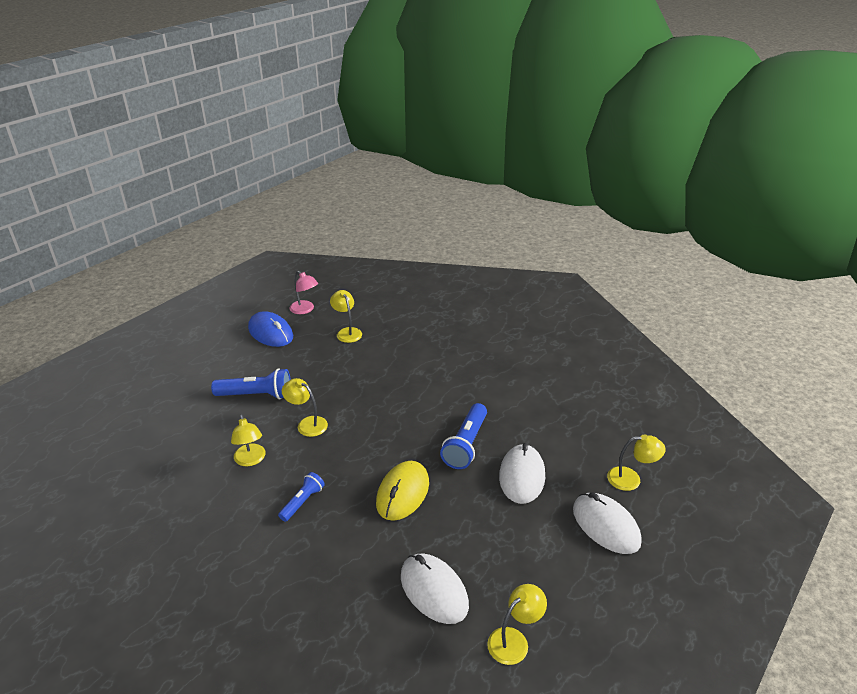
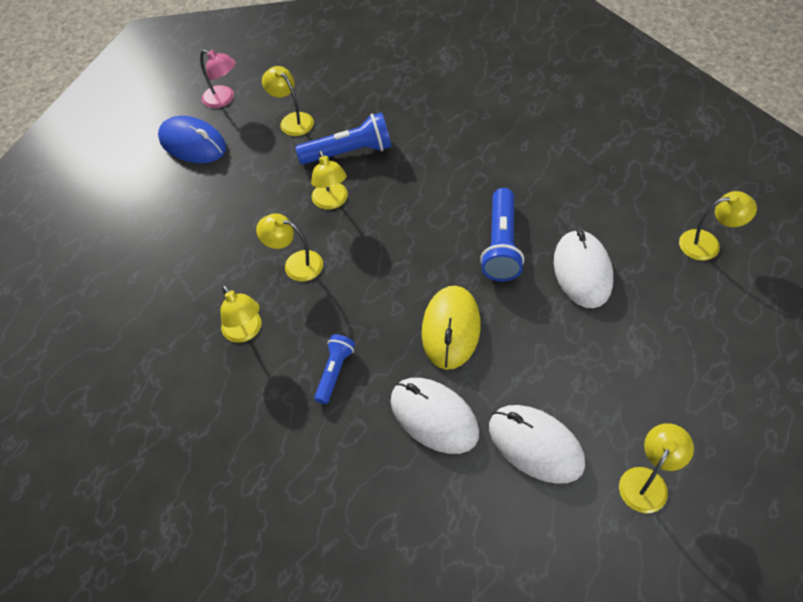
camera: 10 degrees left, 20 degrees up
(256, 395) = (213, 239): blue flashlight -> blue flashlight (349, 152)
(351, 389) = (332, 202): none -> yellow lamp
(605, 525) = (699, 311): white mouse -> white mouse (434, 417)

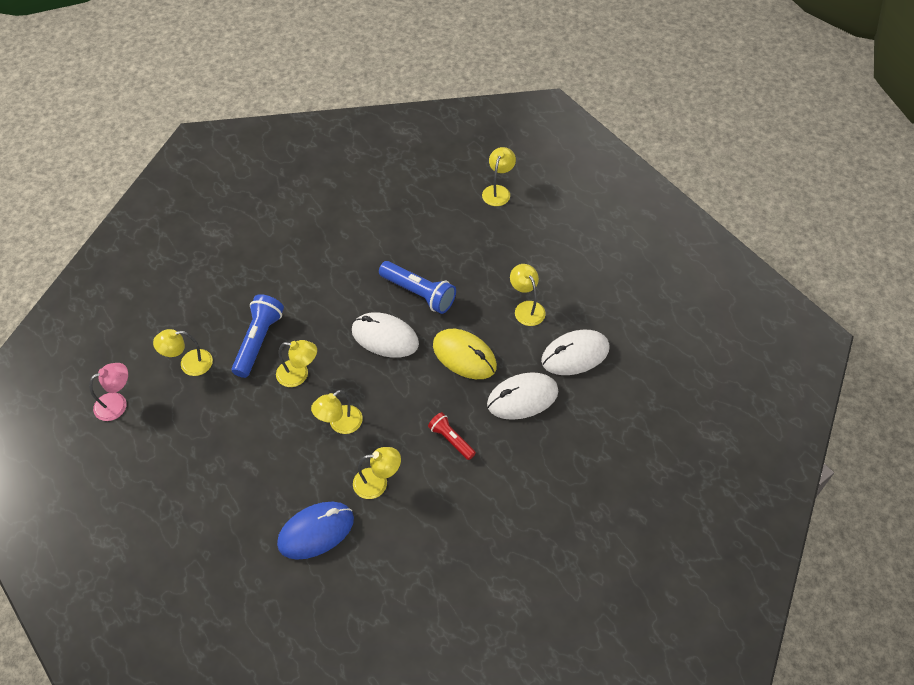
camera: 65 degrees left, 0 degrees up
(193, 143) = (150, 447): blue mouse -> blue mouse (316, 531)
(334, 372) = (451, 440): blue flashlight -> red flashlight
(582, 271) = (472, 263): white mouse -> white mouse (385, 337)
(647, 481) = (629, 314): yellow lamp -> yellow lamp (526, 308)

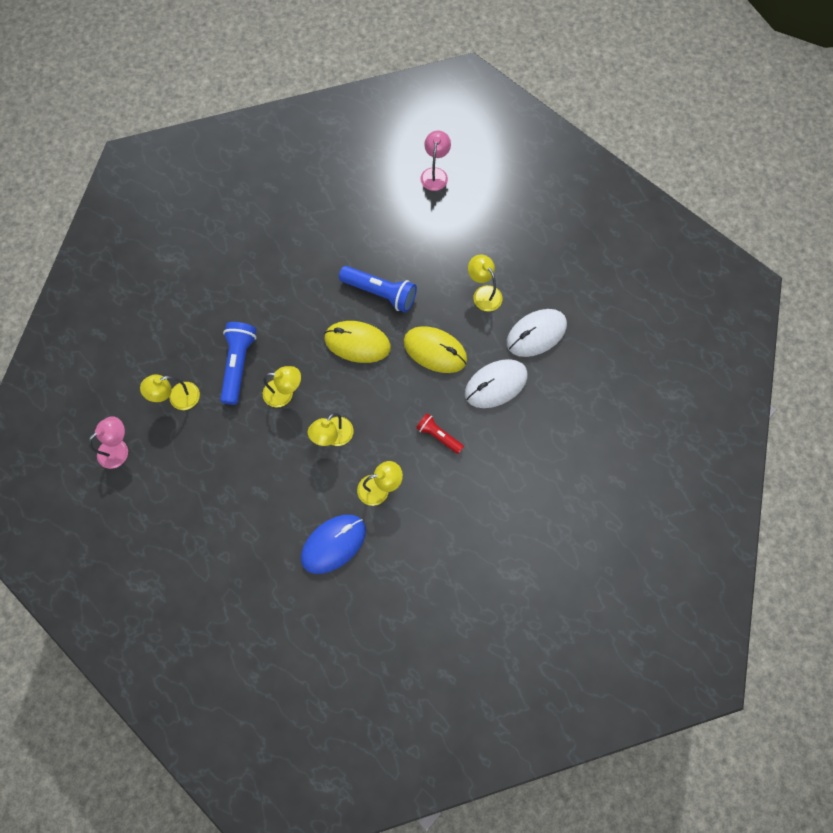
camera: 10 degrees left, 15 degrees up
(385, 337) = (357, 343): white mouse -> yellow mouse
(498, 191) = (435, 174): yellow lamp -> pink lamp

